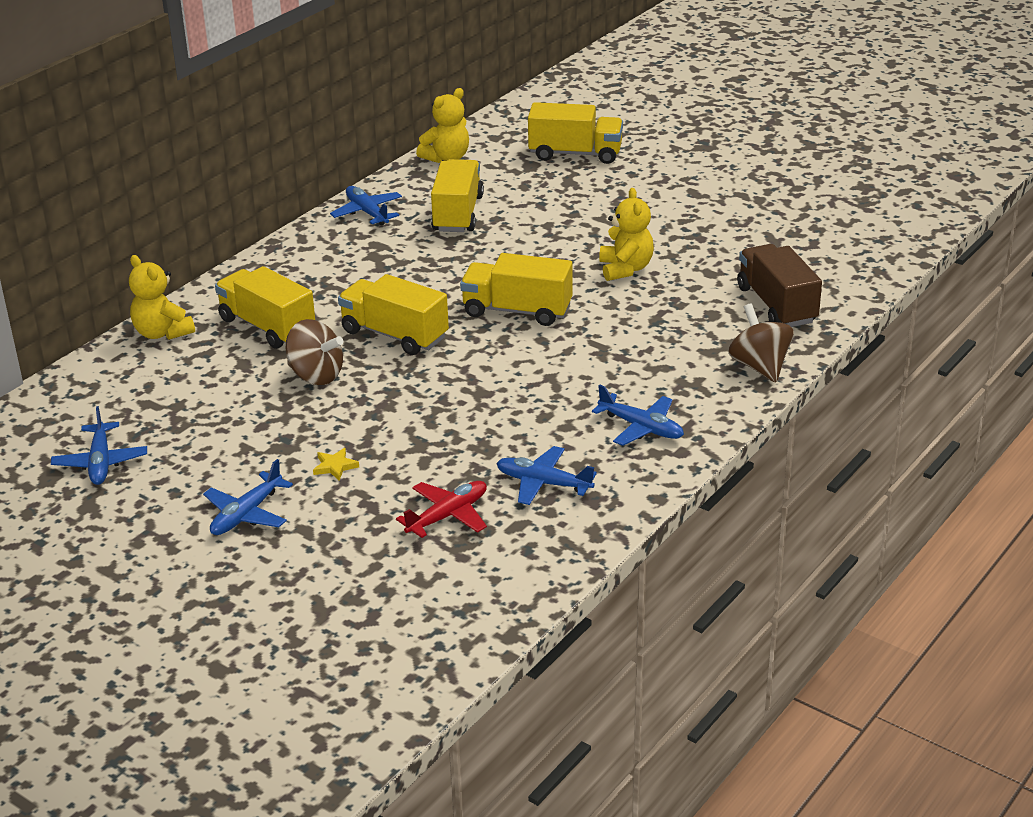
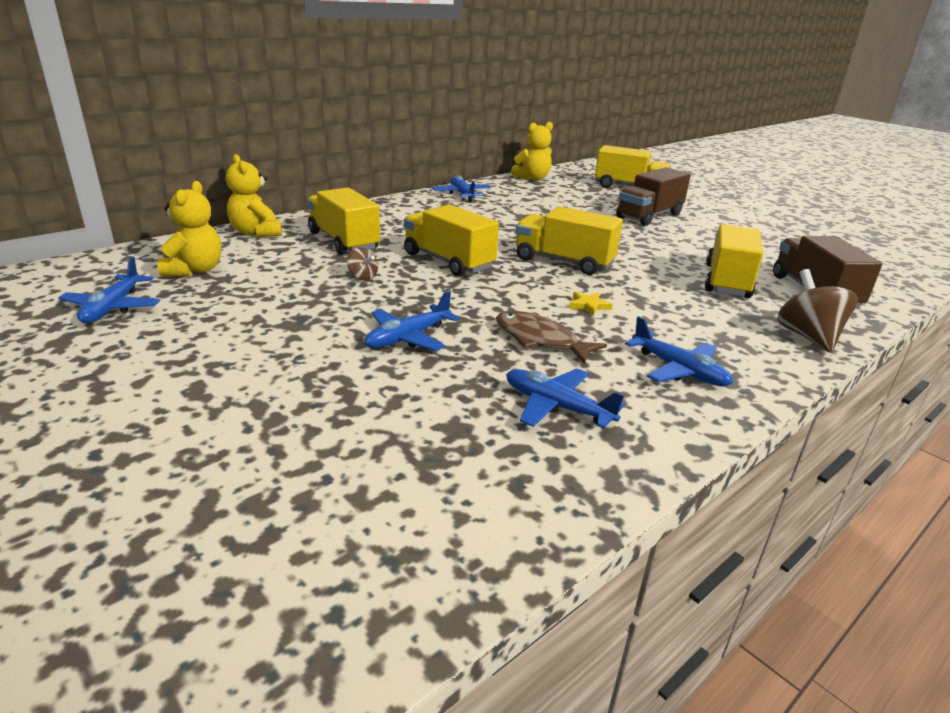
camera: 10 degrees right, 5 degrees down
(246, 514) = (208, 378): blue plane -> blue plane (408, 337)
(316, 375) = (362, 277): brown spinning top -> brown spinning top, size x0.53
(335, 466) = (333, 349): yellow star -> yellow star (588, 306)
(448, 515) = (431, 421): red plane -> none
(458, 214) = (531, 203): yellow truck -> yellow truck (727, 281)
(515, 419) = (540, 340): none -> brown fish
(604, 209) = (649, 216): none -> brown truck
(625, 269) = (665, 250): yellow teddy bear -> yellow teddy bear (195, 270)

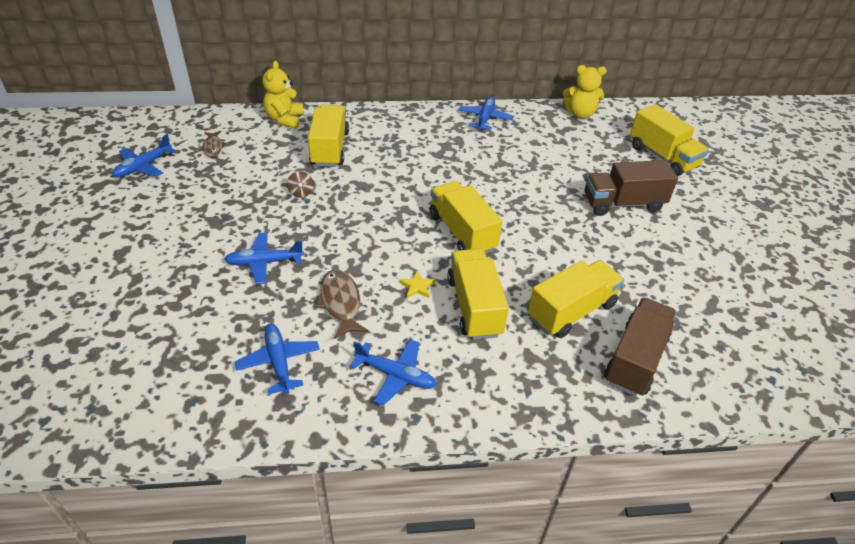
camera: 35 degrees right, 15 degrees up
(195, 270) = (213, 147): yellow teddy bear -> brown fish
(448, 261) = (376, 198): yellow truck -> yellow truck (474, 307)
(679, 370) = (395, 375): blue plane -> blue plane turned 60 degrees counterclockwise
(807, 337) = (546, 398): brown spinning top -> none

